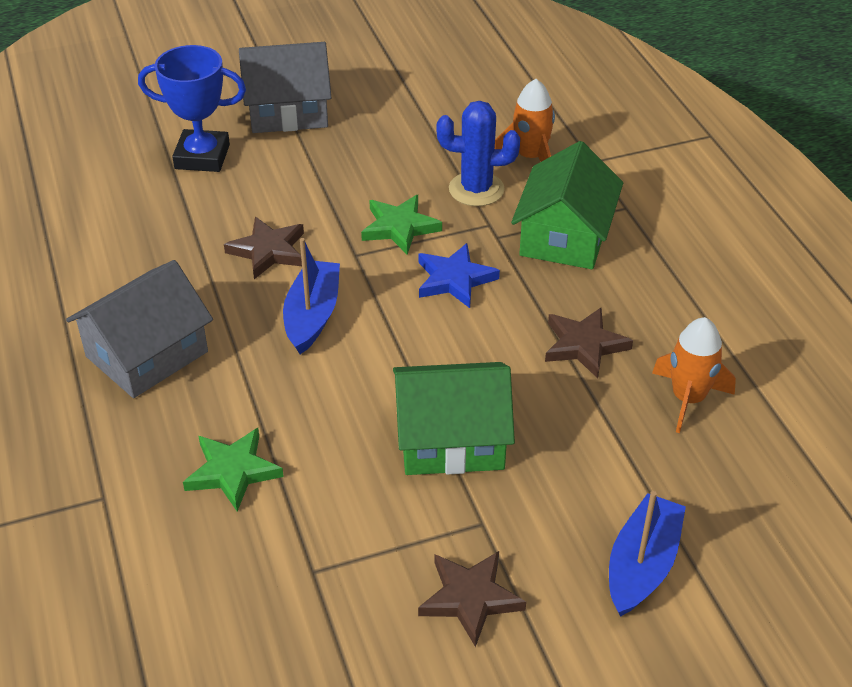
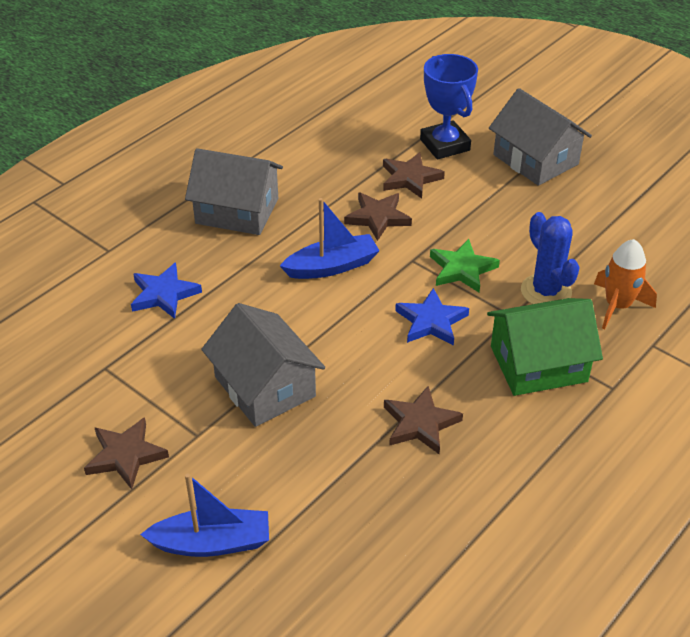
camera: 60 degrees right, 0 degrees up
(229, 202) = (410, 178): none -> brown star
(233, 471) = (164, 294): green star -> blue star
(451, 439) = (265, 386): green house -> grey house
(688, 399) = (410, 511): orange rocket -> none

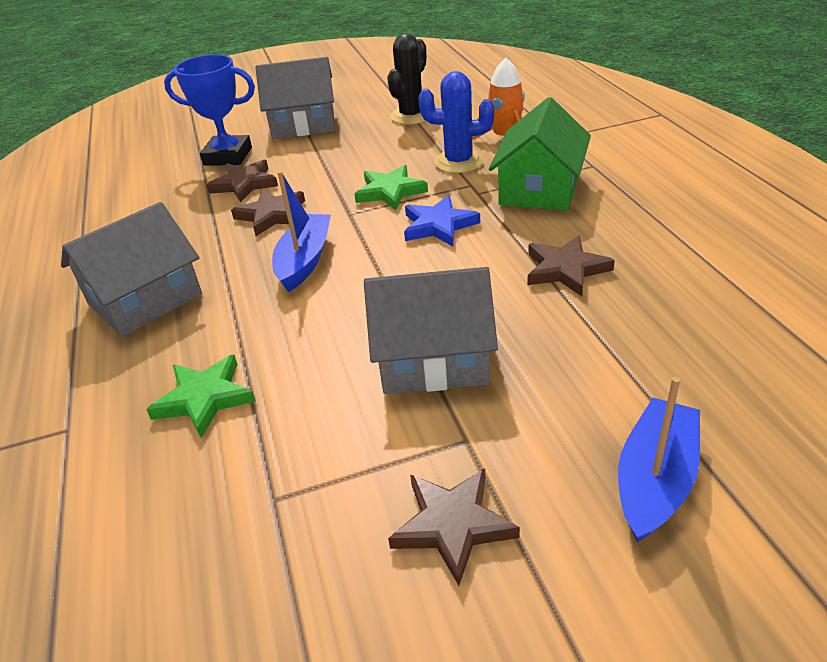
camera: 55 degrees left, 5 degrees down
(164, 294) = (204, 398): blue star -> green star
(610, 222) = (411, 116): none -> black cactus

